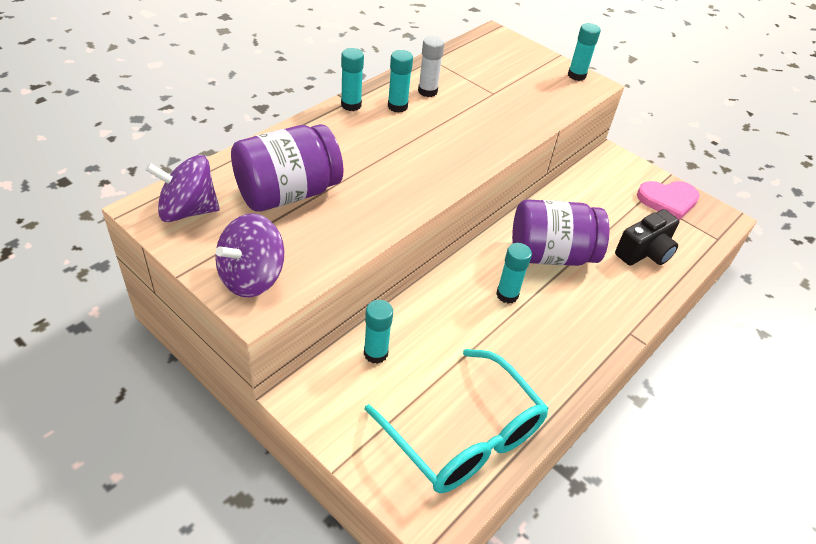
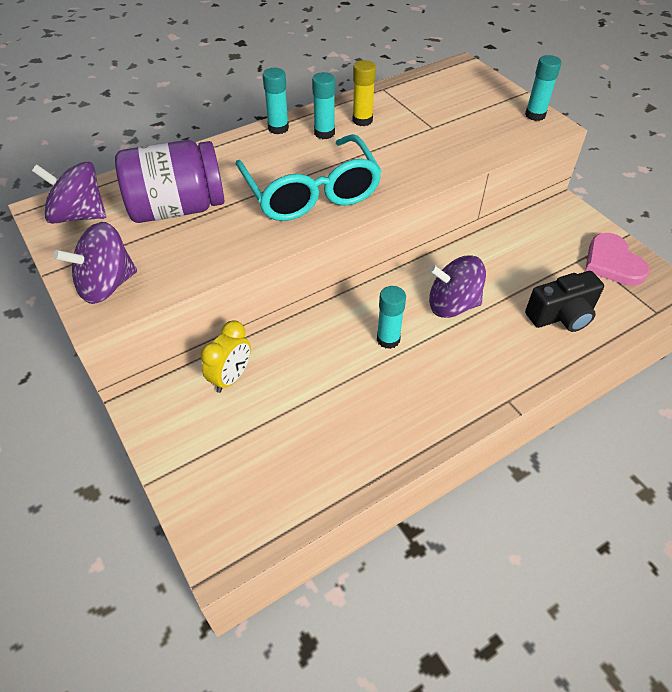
camera: 20 degrees right, 5 degrees up
(375, 353) = (231, 377): turquoise glue stick -> yellow clock
(427, 91) = (362, 120): white glue stick -> yellow glue stick
(463, 434) = (284, 474): turquoise glasses -> turquoise glasses (311, 192)
(551, 255) = (452, 305): purple jar -> purple spinning top
(668, 200) = (612, 263): pink heart -> pink heart turned 60 degrees clockwise

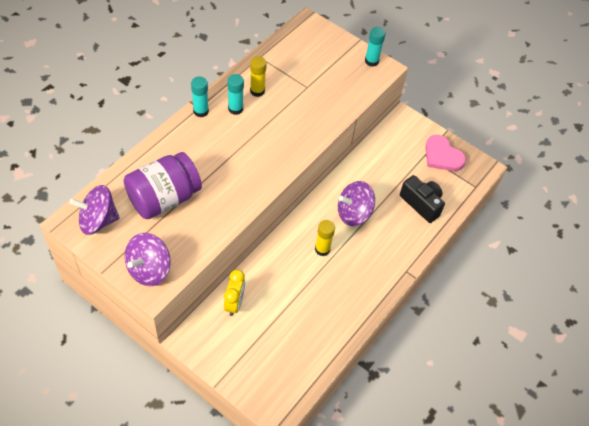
camera: 25 degrees left, 5 degrees up
(311, 192) = (248, 163): turquoise glasses -> none
(388, 339) = (322, 249): turquoise glue stick -> yellow glue stick
(561, 316) = (421, 204): black camera -> black camera turned 90 degrees counterclockwise

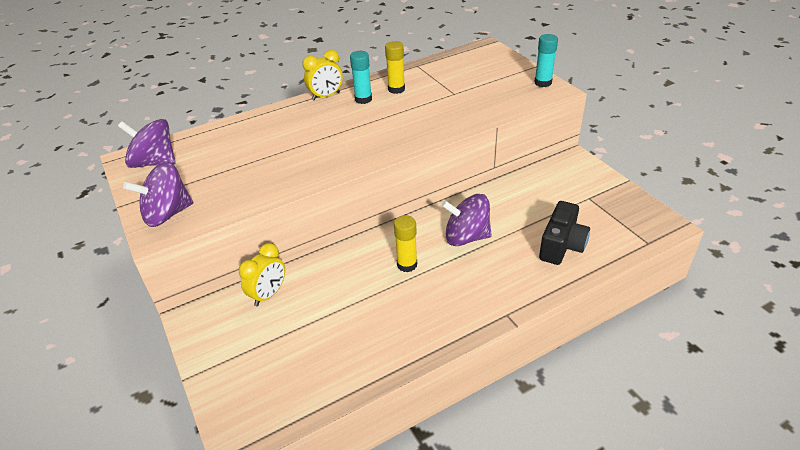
camera: 30 degrees right, 15 degrees down
(164, 198) = (234, 157): purple jar -> none
(201, 111) = (326, 96): turquoise glue stick -> yellow clock
(421, 204) = (561, 246): black camera -> black camera turned 45 degrees clockwise
(442, 156) = (612, 203): pink heart -> none

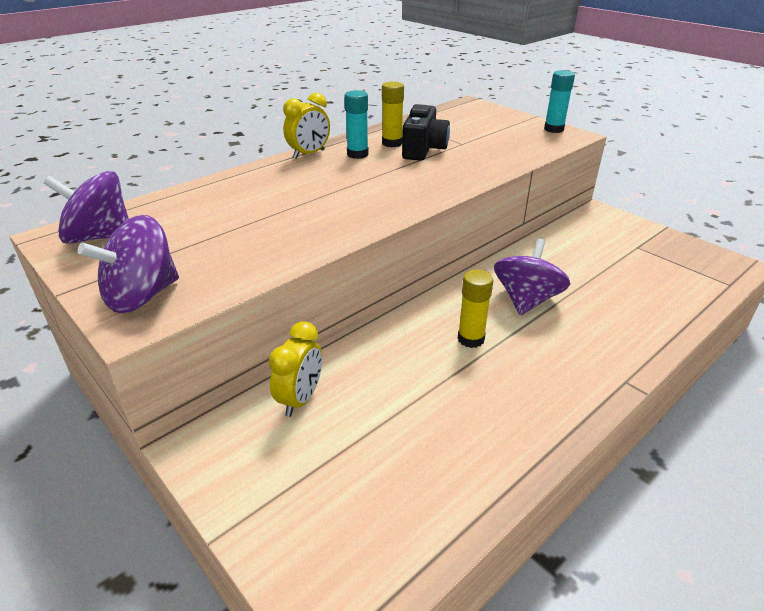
camera: 15 degrees left, 5 degrees down
(466, 237) = (526, 300): purple spinning top -> purple spinning top turned 120 degrees clockwise
(561, 246) = (641, 297): black camera -> black camera (423, 149)

